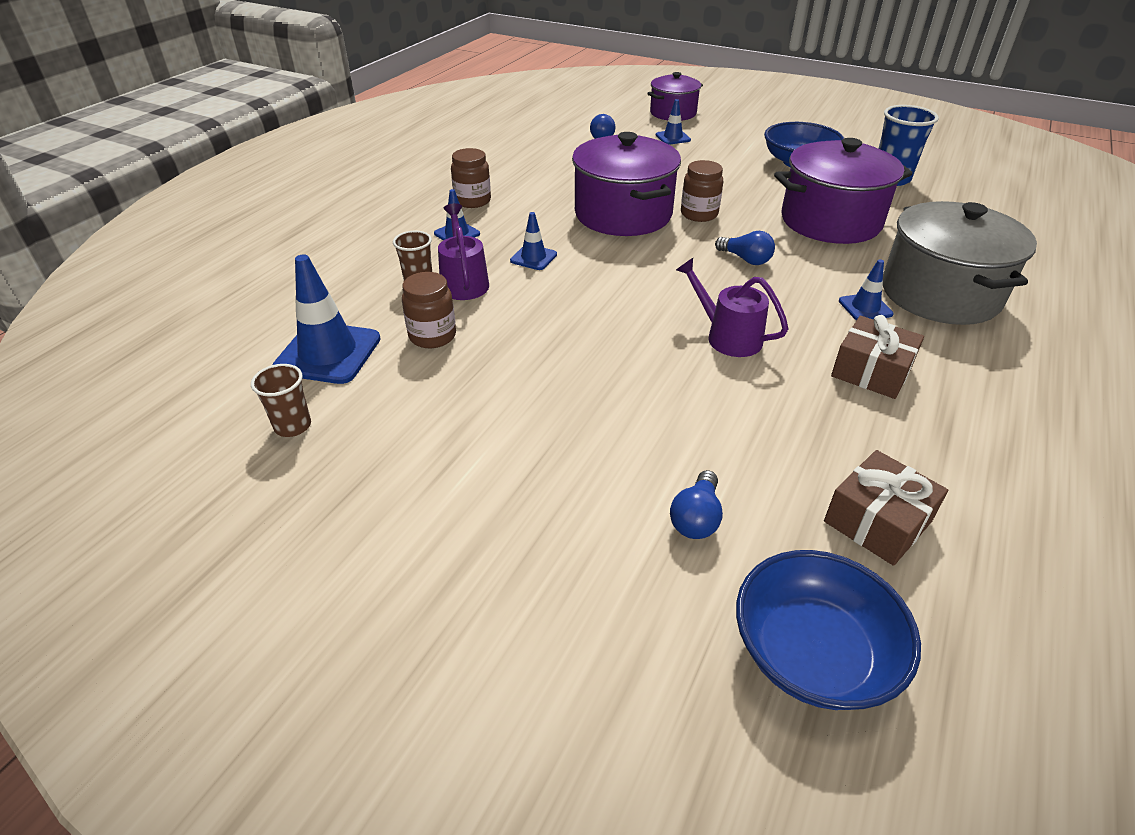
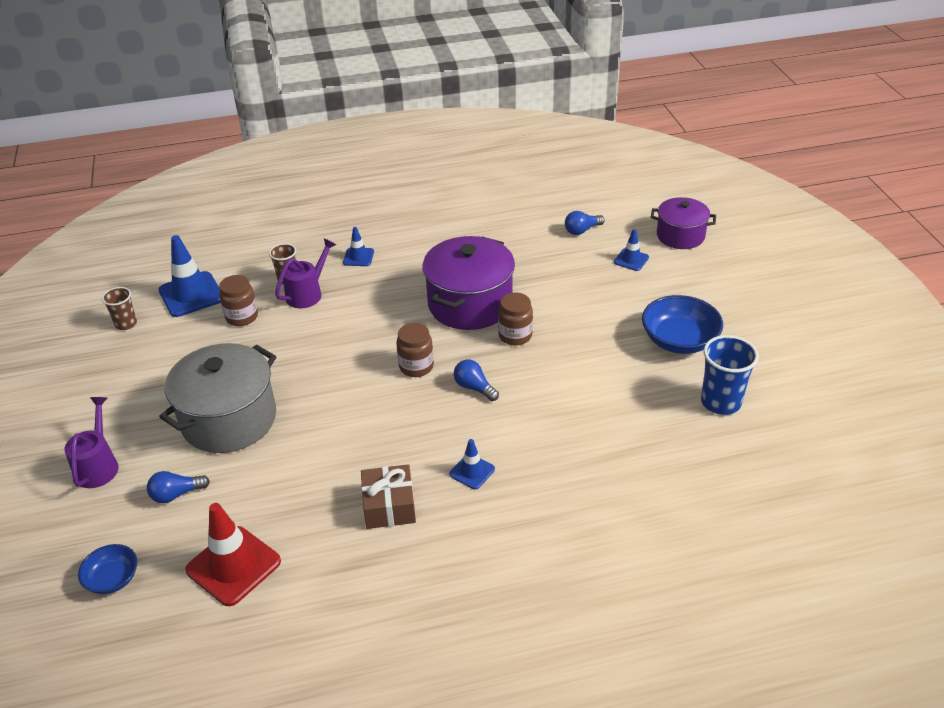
camera: 50 degrees right, 0 degrees up
(472, 201) = (407, 237): brown jar -> brown jar (416, 366)
(533, 258) = (366, 301): blue traffic cone -> none
(727, 336) = (362, 425): purple watering can -> purple watering can (98, 465)
(745, 259) = (474, 387): blue light bulb -> blue light bulb turned 135 degrees clockwise
(812, 653) = (113, 579): blue bowl -> blue bowl, size x0.58
(830, 221) = (590, 402): purple pot -> none
(877, 521) = (233, 566): brown gift -> red traffic cone
(940, 294) = (538, 502): grey pot -> grey pot (229, 419)

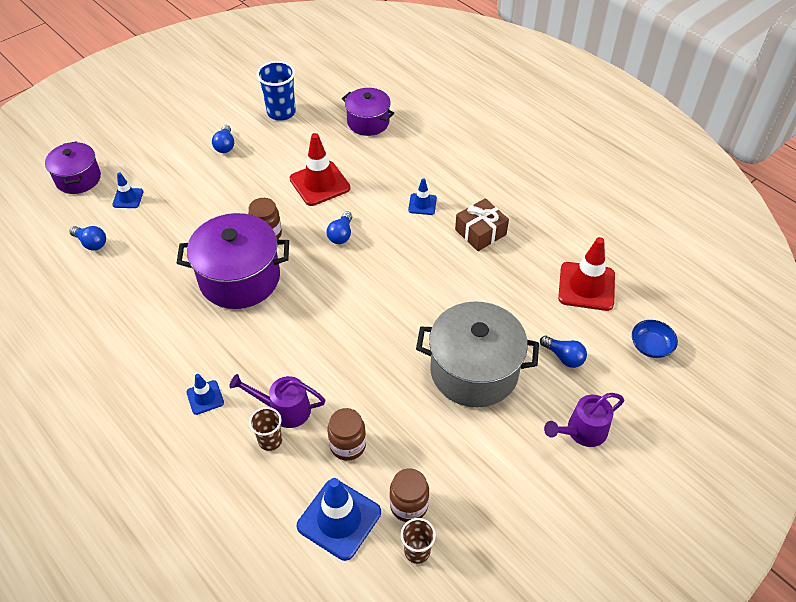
camera: 120 degrees left, 10 degrees up
(416, 366) = (338, 279): brown jar -> brown jar (409, 505)
(566, 396) = (320, 183): none -> red traffic cone
(657, 478) = (368, 122): none -> purple pot
(679, 340) = (225, 145): blue bowl -> blue light bulb

